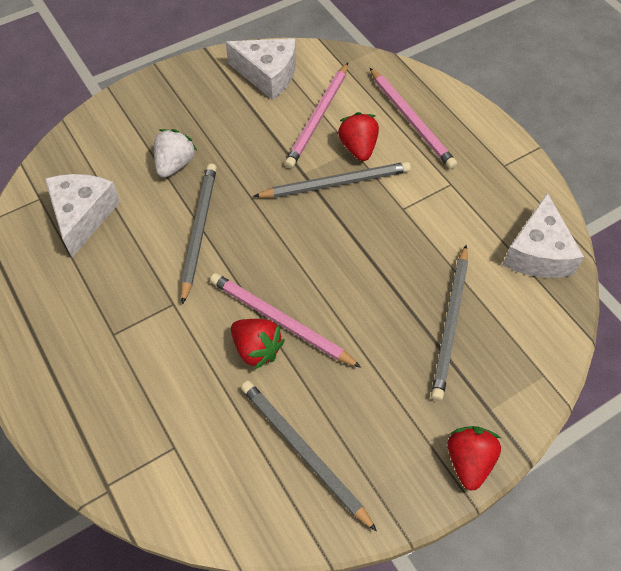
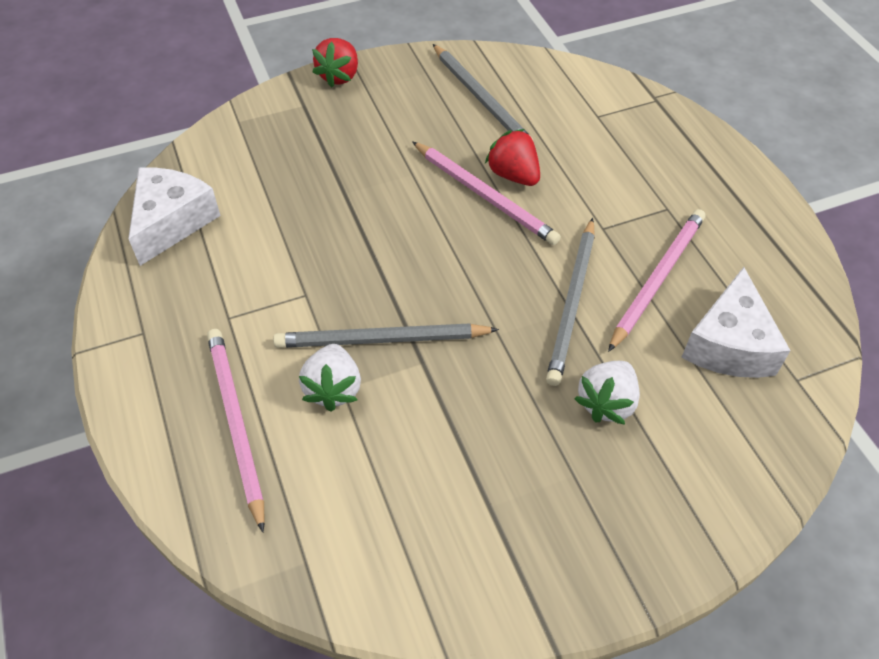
camera: 170 degrees left, 5 degrees down
(268, 75) = (444, 557): white cheese -> none
(318, 117) = (377, 452): pink pencil -> pink pencil (657, 279)
(358, 148) = (333, 389): red strawberry -> white strawberry
(450, 323) = (305, 171): grey pencil -> none

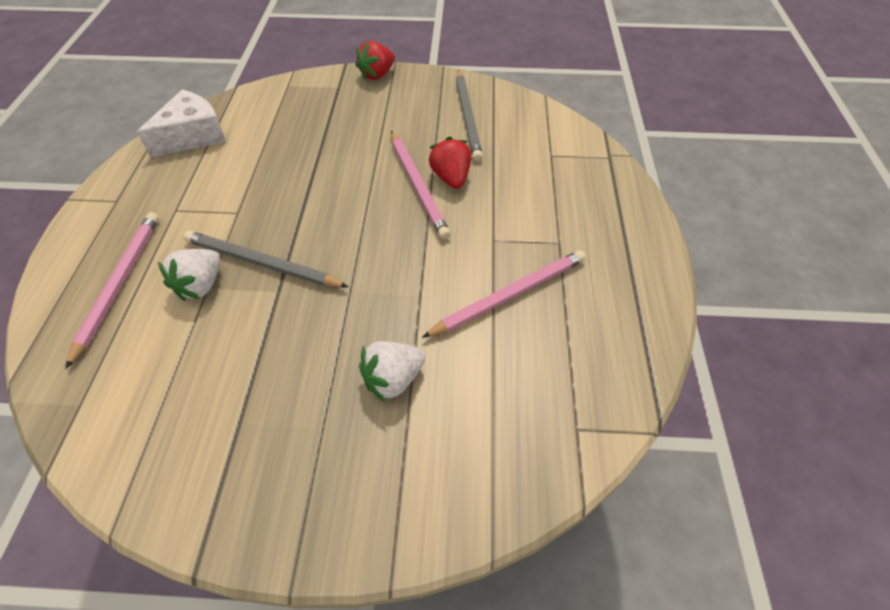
camera: 25 degrees right, 0 degrees up
(572, 302) = (425, 288): grey pencil -> none
(729, 344) = (534, 373): white cheese -> none

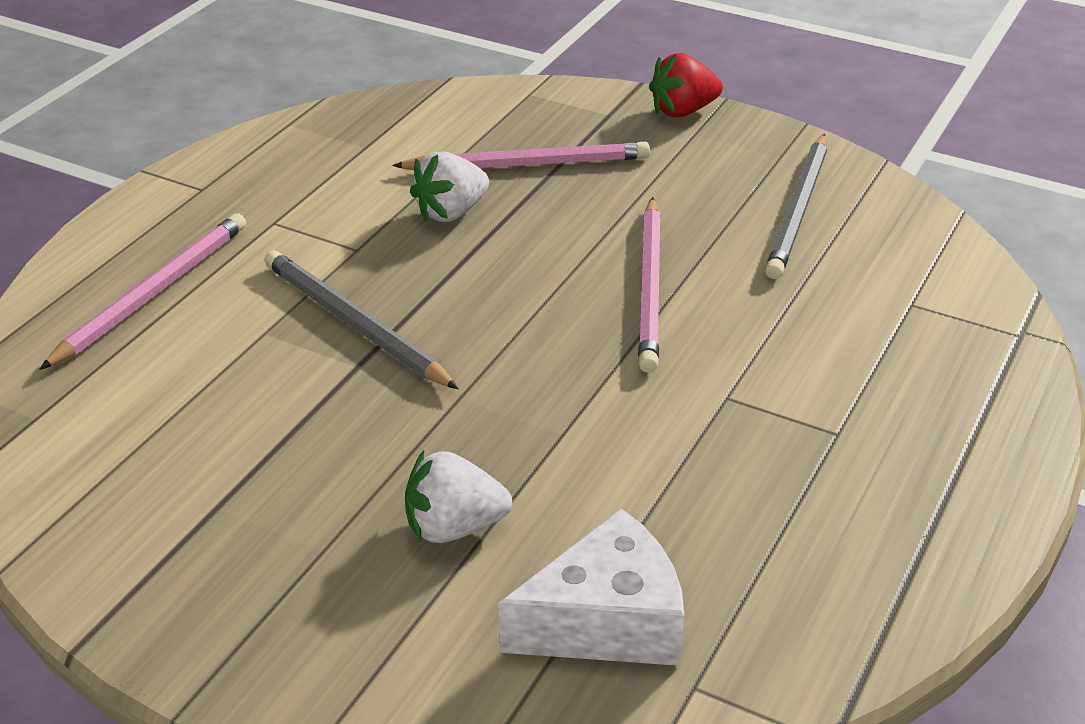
camera: 25 degrees right, 15 degrees down
(193, 136) = (349, 131): white cheese -> white cheese (606, 621)
(201, 285) = (256, 327): white strawberry -> white strawberry (451, 212)
(451, 178) = (712, 291): red strawberry -> none
(509, 295) = (701, 479): pink pencil -> pink pencil (527, 164)

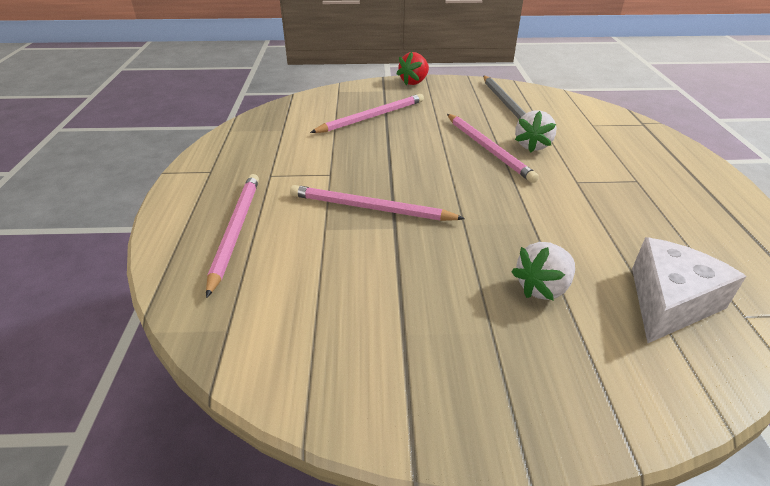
camera: 30 degrees left, 0 degrees up
(355, 324) = (371, 208): grey pencil -> pink pencil
(451, 212) = (360, 145): white strawberry -> white strawberry (532, 145)

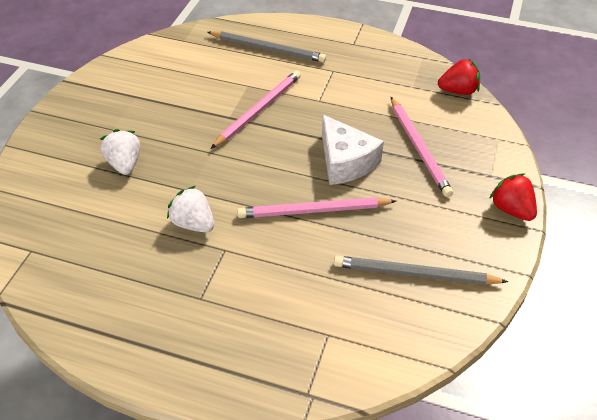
camera: 110 degrees right, 10 degrees up
(235, 231) = (267, 49): pink pencil -> grey pencil
(281, 109) = (458, 91): none -> red strawberry
(532, 145) = (304, 249): white strawberry -> white strawberry (193, 223)
(669, 302) = (69, 218): white cheese -> white cheese (345, 162)

